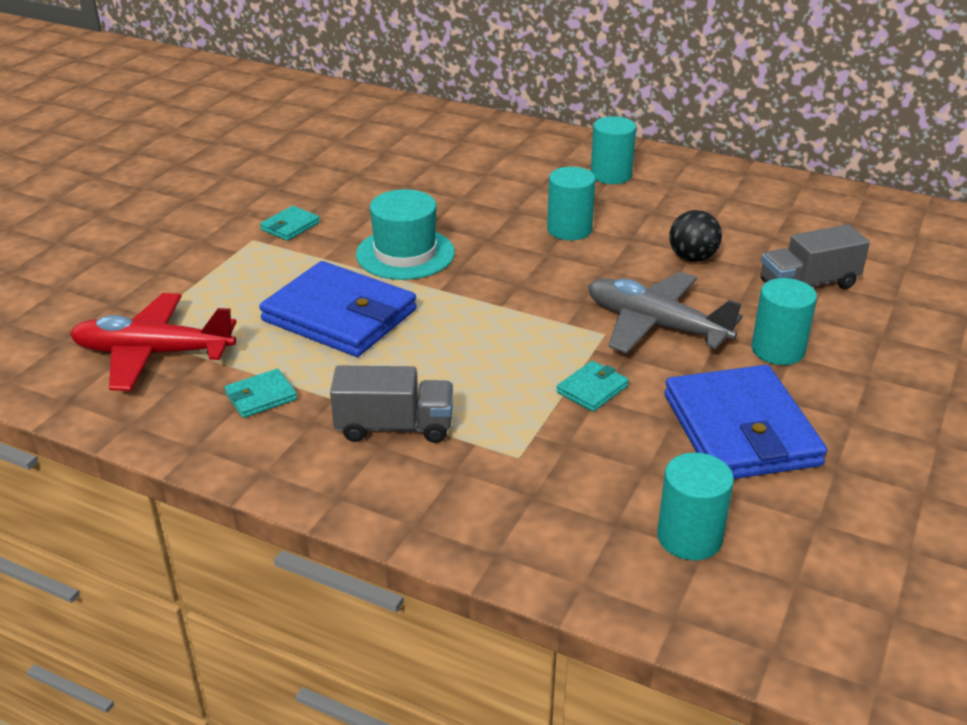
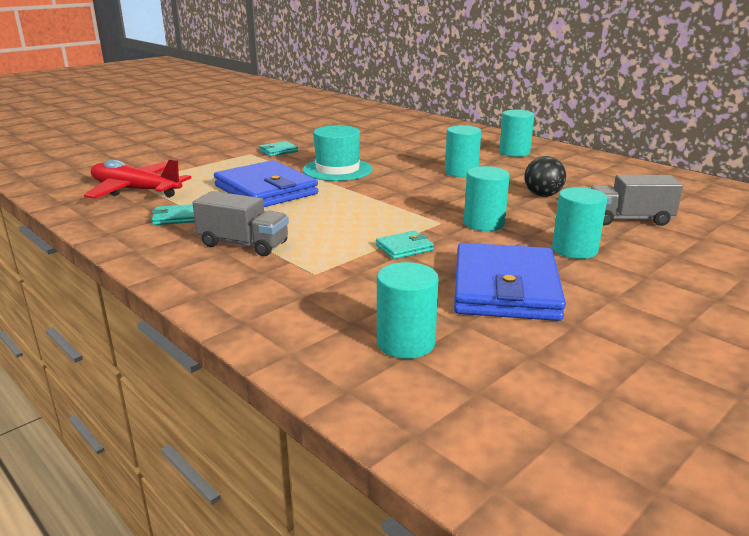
camera: 20 degrees right, 10 degrees down
(655, 325) = (484, 223): grey plane -> turquoise cylinder

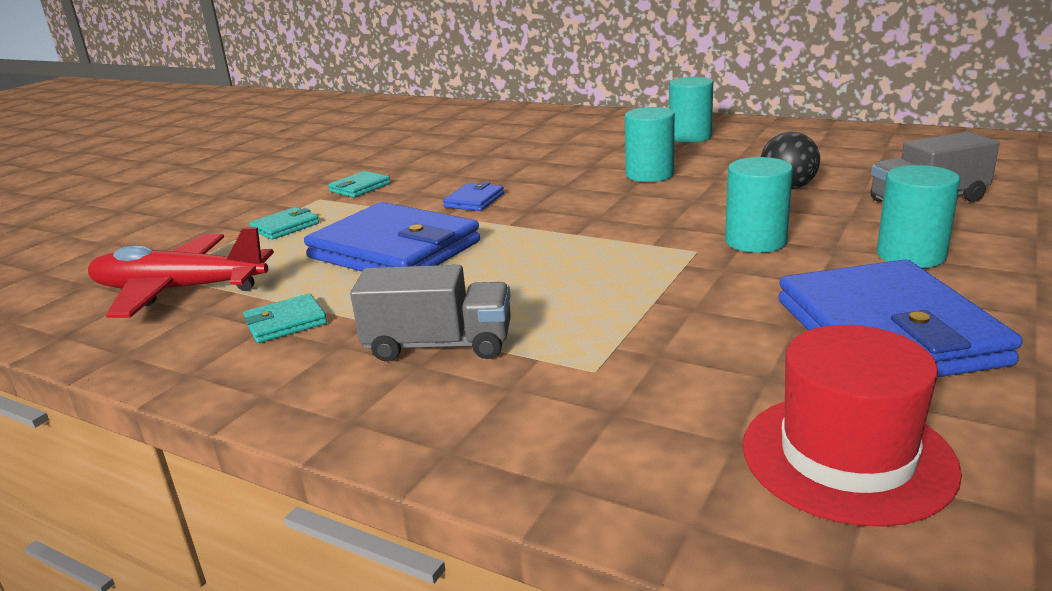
camera: 15 degrees left, 0 degrees up
(337, 170) = (474, 200): turquoise hat -> blue wallet
(404, 248) = (686, 300): turquoise wallet -> turquoise wallet (285, 227)
(405, 343) = (847, 456): turquoise cylinder -> red hat

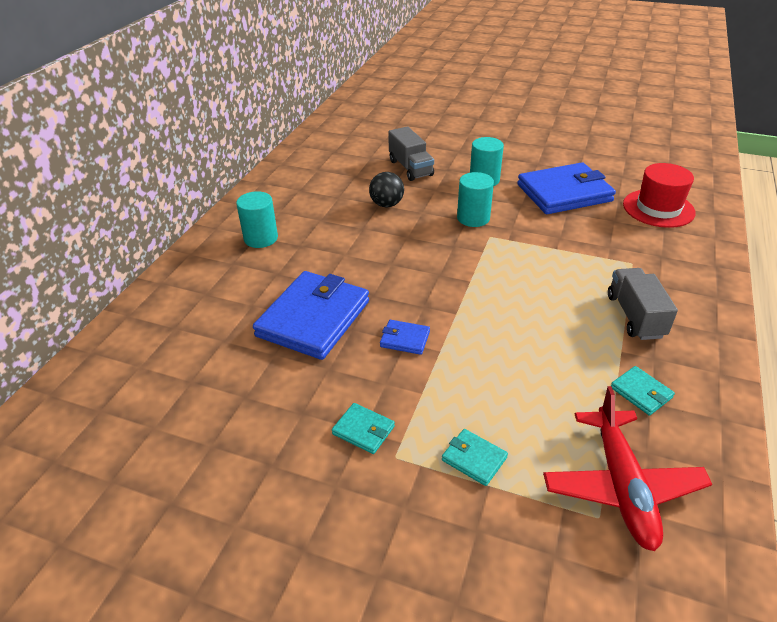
camera: 100 degrees left, 15 degrees up
(394, 250) = (512, 365): blue wallet -> blue wallet (313, 318)
(649, 174) = (353, 255): turquoise cylinder -> none

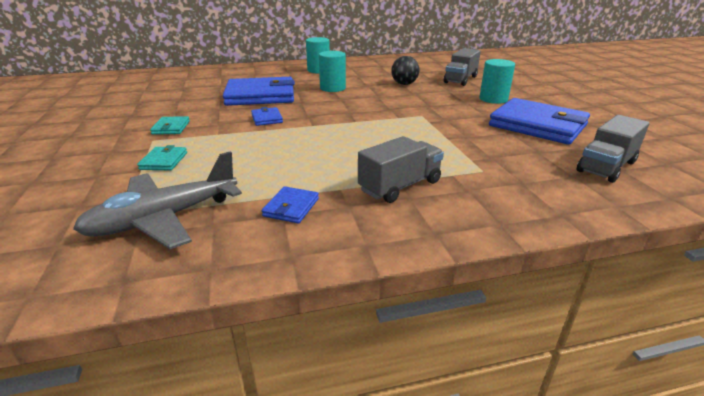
camera: 55 degrees right, 10 degrees down
(473, 218) = (435, 106): turquoise cylinder -> turquoise cylinder (332, 88)
(621, 486) = (164, 219): red plane -> grey plane
(641, 392) = (291, 207): turquoise wallet -> blue wallet
(658, 208) = (606, 167): red hat -> grey truck

